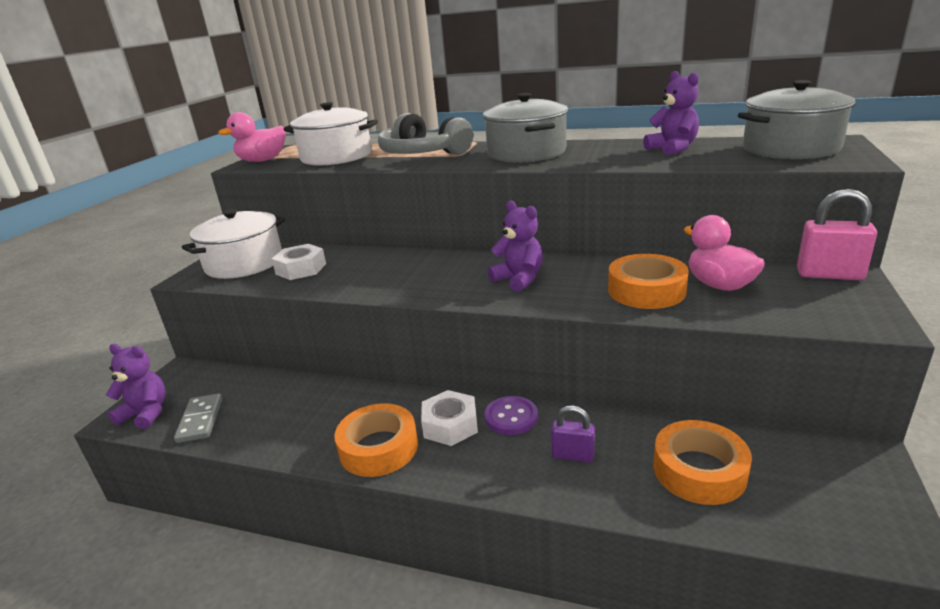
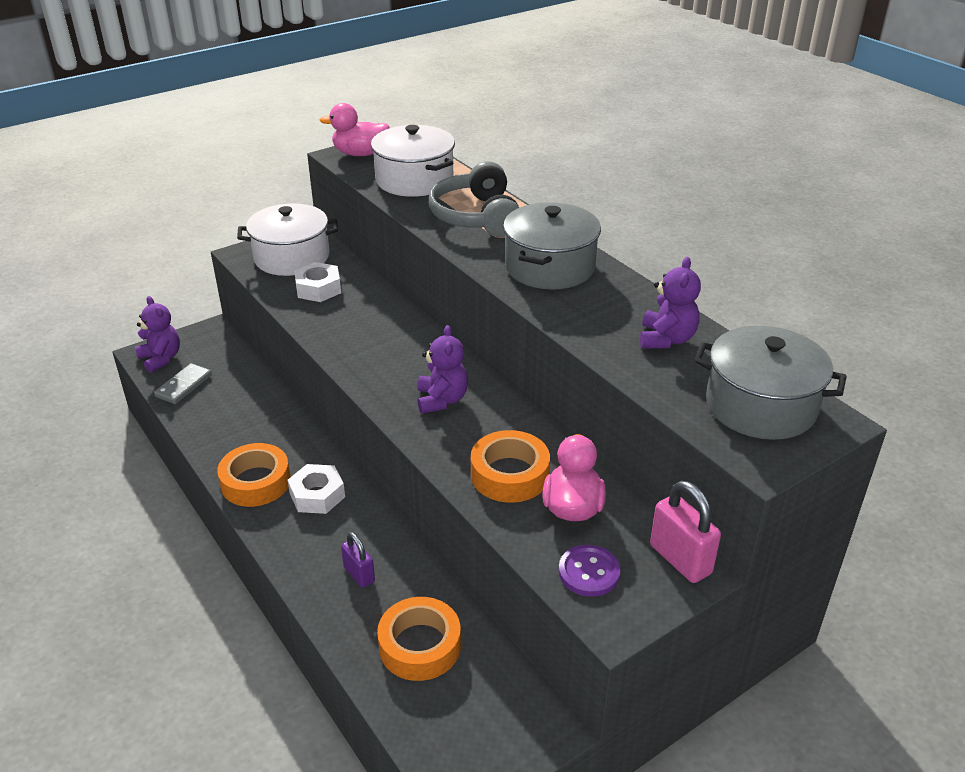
camera: 35 degrees right, 10 degrees up
(511, 417) = (362, 517): purple button -> purple button (589, 572)

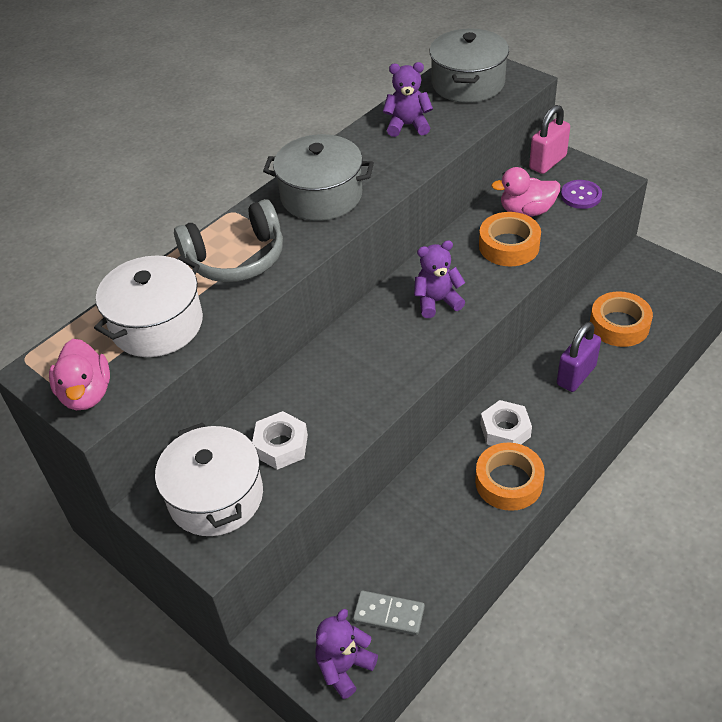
camera: 100 degrees left, 10 degrees up
(359, 574) = (576, 375): purple padlock -> purple padlock, size x1.57

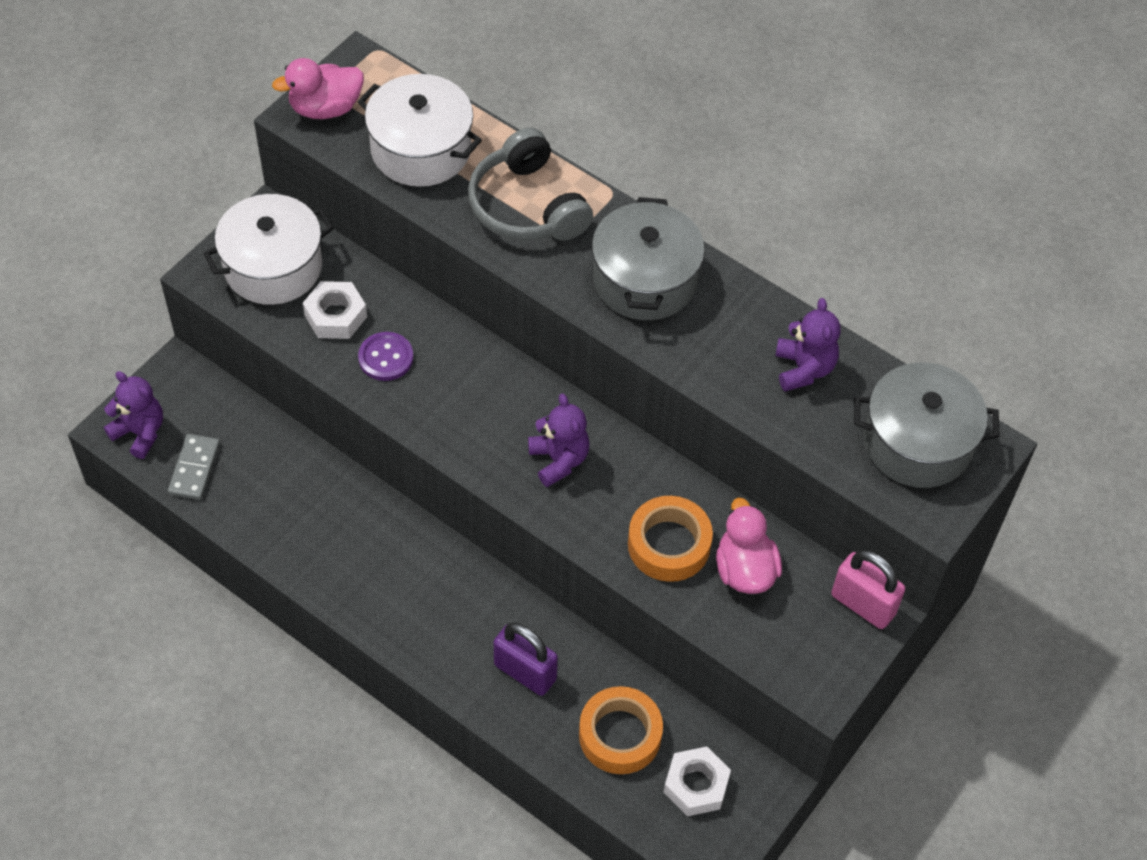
camera: 80 degrees right, 10 degrees up
(505, 430) = (434, 585): white nut -> white nut (696, 785)
(508, 482) = (357, 586): orange tape -> none
(581, 196) = (784, 642): purple button -> purple button (386, 358)

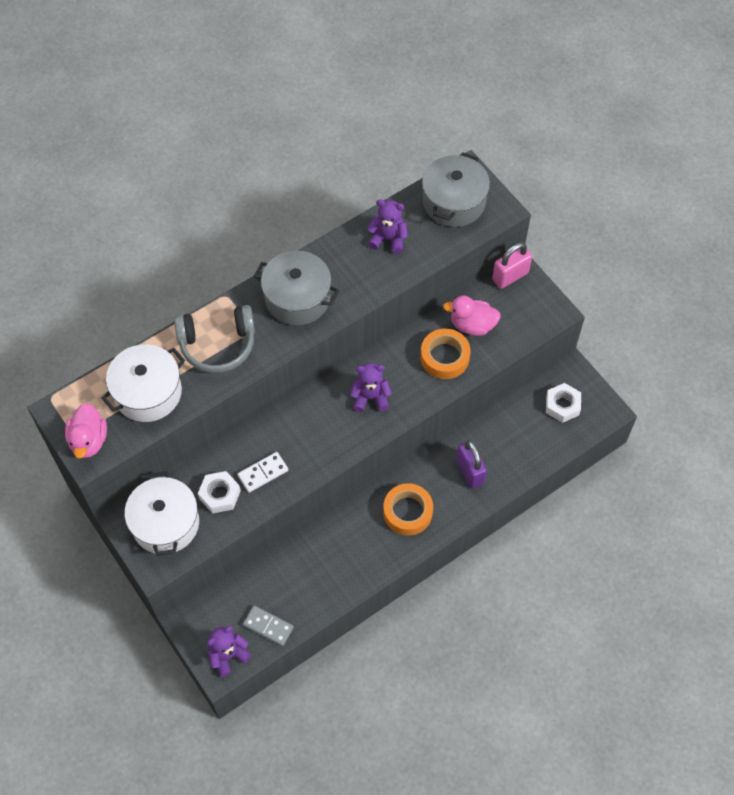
camera: 70 degrees left, 5 degrees up
(386, 358) = (263, 473): purple button -> white domino
(525, 672) = (470, 471): purple padlock -> purple padlock turned 75 degrees counterclockwise
(620, 735) = (522, 434): orange tape -> orange tape (407, 512)

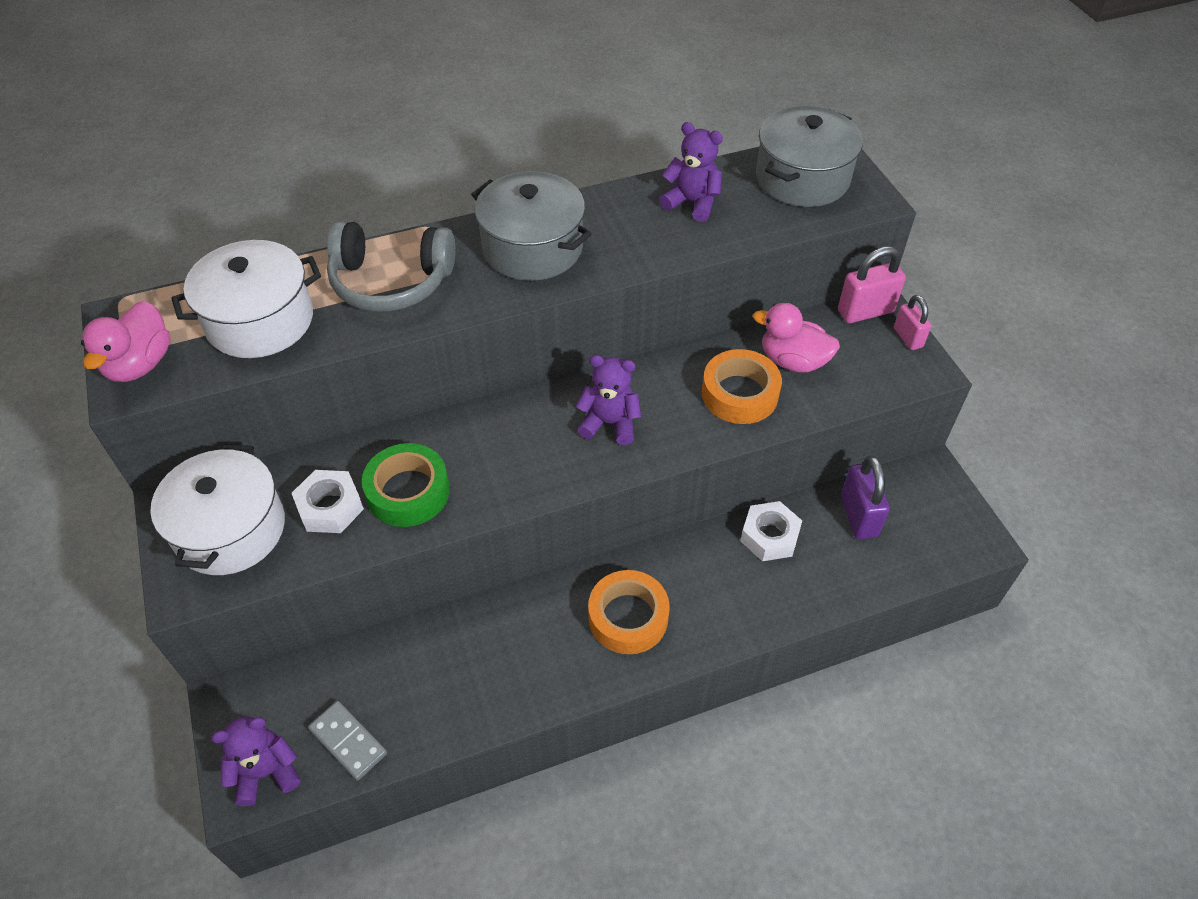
camera: 15 degrees right, 10 degrees down
(263, 473) = (408, 492): white domino -> green tape
(470, 471) = (742, 580): purple padlock -> purple padlock (858, 516)
(540, 291) = (908, 337): none -> pink padlock
(562, 405) = (909, 518): white nut -> white nut (769, 536)

